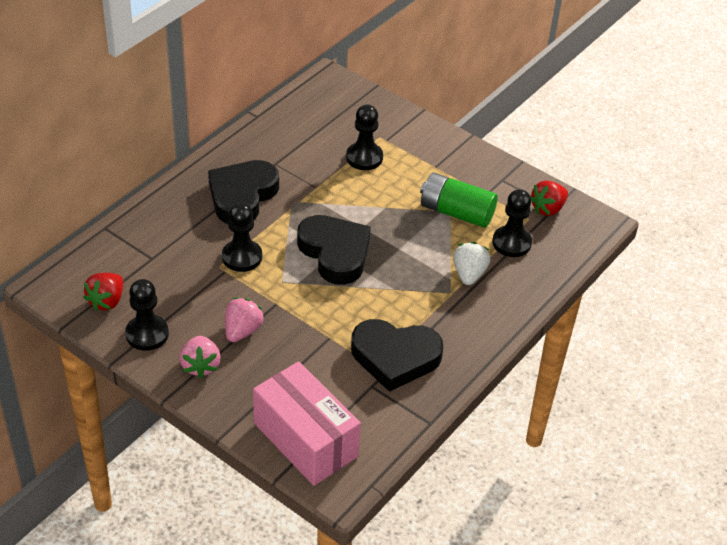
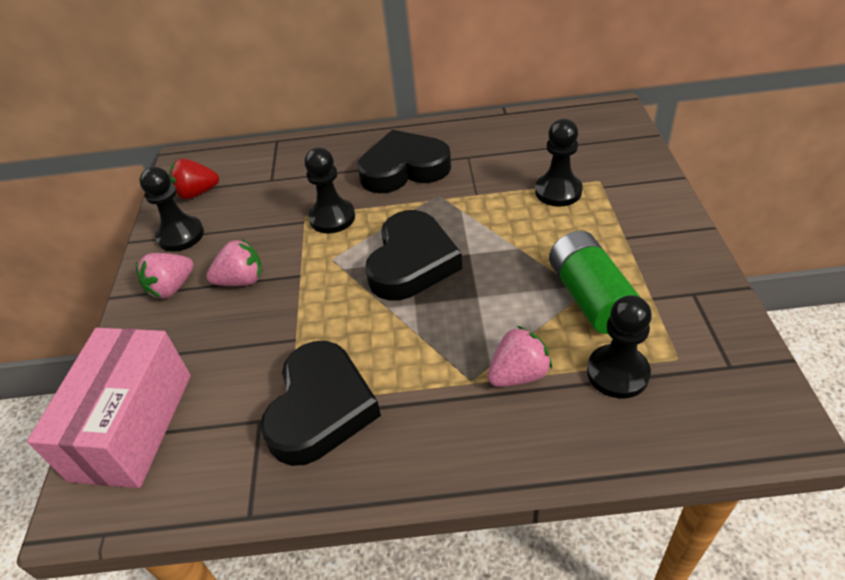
camera: 55 degrees right, 0 degrees up
(395, 357) = (321, 408): black heart -> black heart turned 135 degrees counterclockwise
(469, 274) = (518, 374): white strawberry -> pink strawberry
(547, 209) = (719, 362): red strawberry -> none

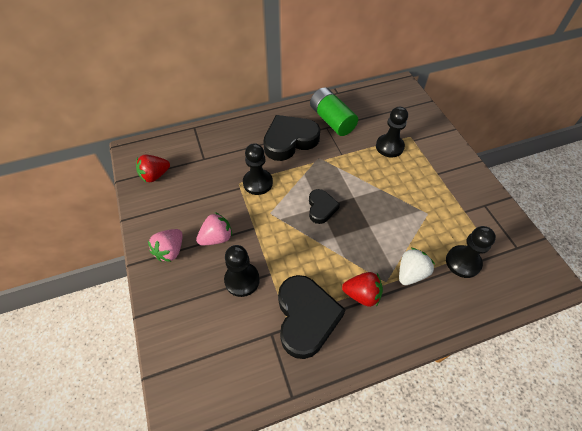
camera: 20 degrees left, 10 degrees up
(132, 425) = (189, 354): pink box -> none
(181, 235) = (158, 210): black pawn -> black pawn (242, 280)
(412, 262) = (321, 208): black heart -> black heart, size x0.55
(423, 391) = (362, 294): none -> red strawberry
(518, 374) = (411, 273): pink strawberry -> white strawberry
(590, 297) = (432, 216): green battery -> green battery (332, 120)

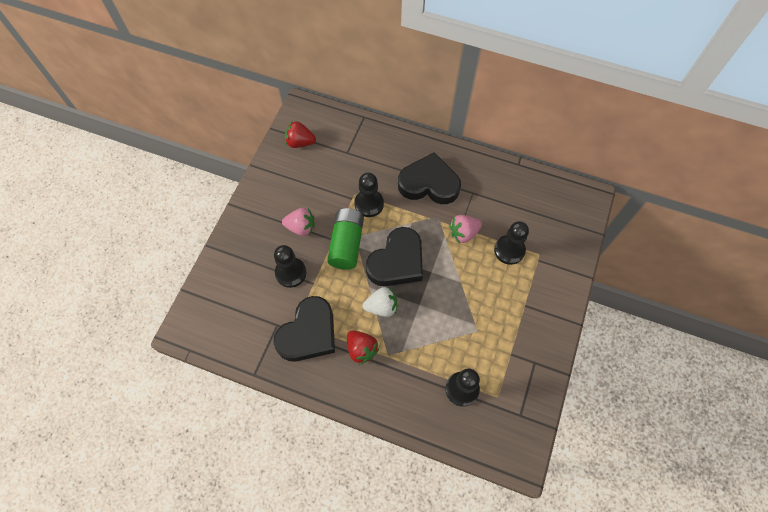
camera: 40 degrees right, 10 degrees up
(170, 251) = (263, 214): pink strawberry -> pink strawberry (463, 233)
(321, 208) = (397, 261): black heart -> black heart, size x1.81
(332, 120) = (484, 189): green battery -> green battery (346, 244)
(411, 273) = (413, 364): white strawberry -> white strawberry (381, 307)

